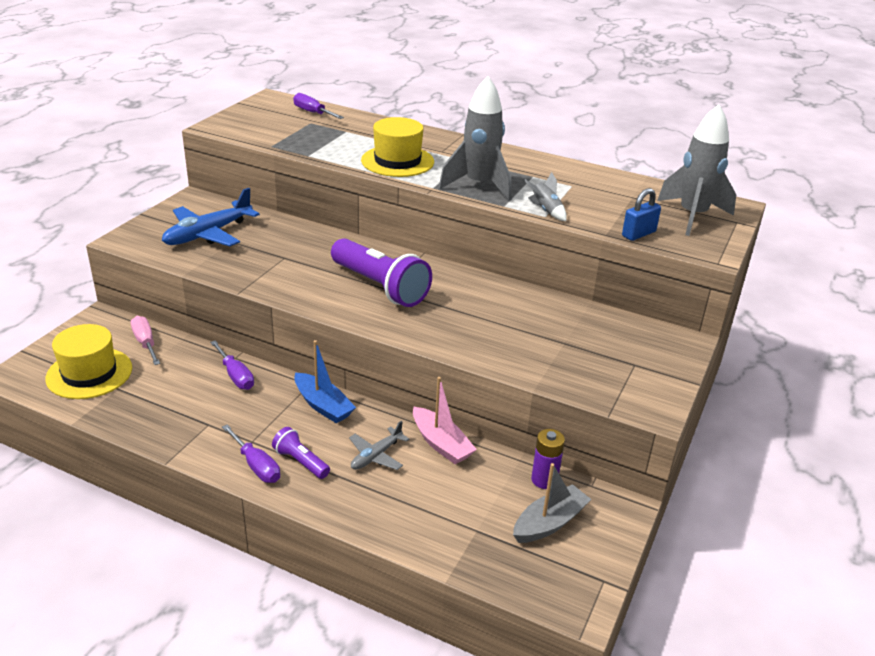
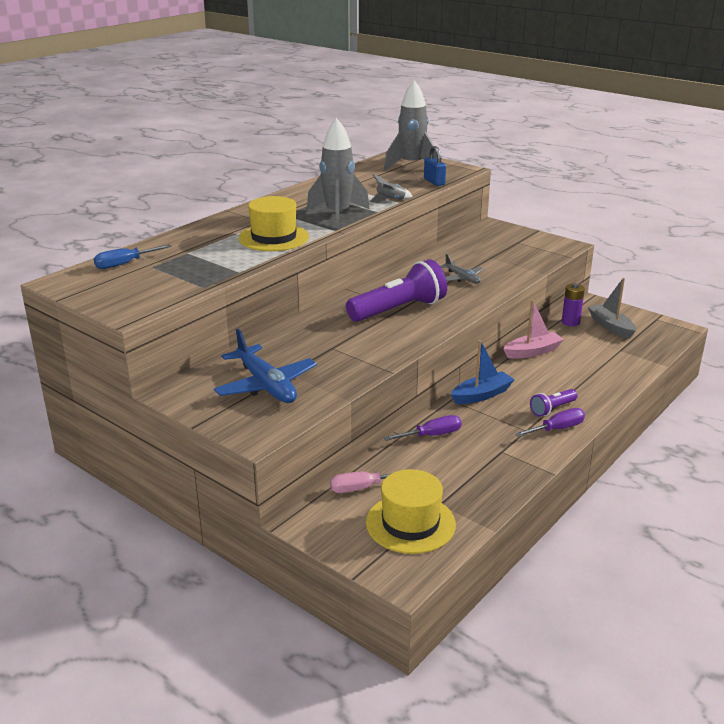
camera: 75 degrees left, 5 degrees down
(313, 113) = (124, 264): purple screwdriver -> blue screwdriver
(376, 456) = (545, 377): grey plane -> grey plane (462, 278)

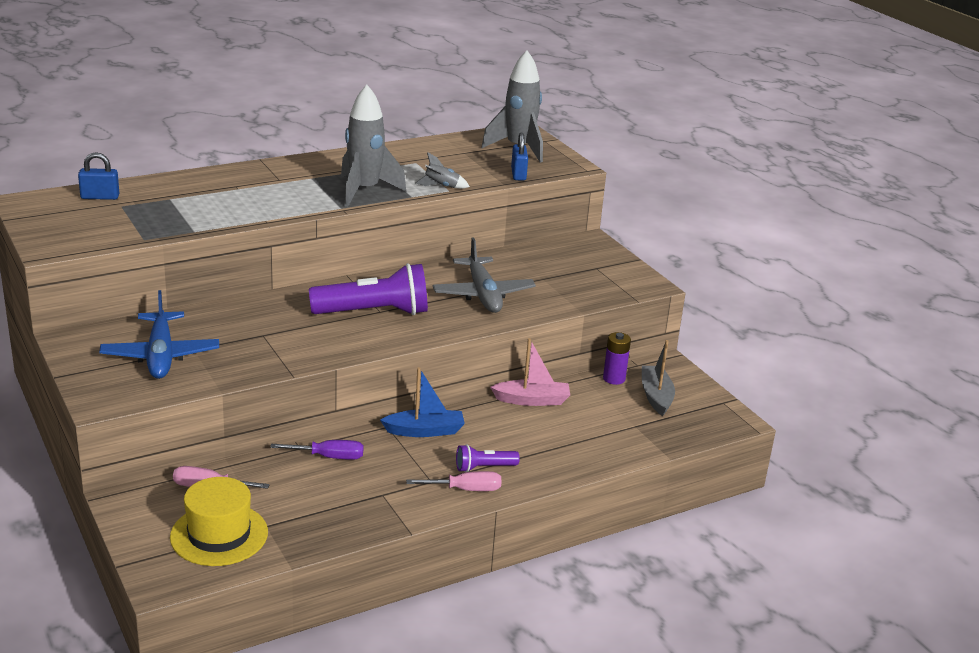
camera: 20 degrees right, 0 degrees up
(124, 264) = (100, 197): blue screwdriver -> blue padlock
(273, 238) = (270, 202): yellow hat -> none
(462, 278) = (483, 294): grey plane -> grey plane, size x1.78
(557, 429) = (465, 489): purple screwdriver -> pink screwdriver

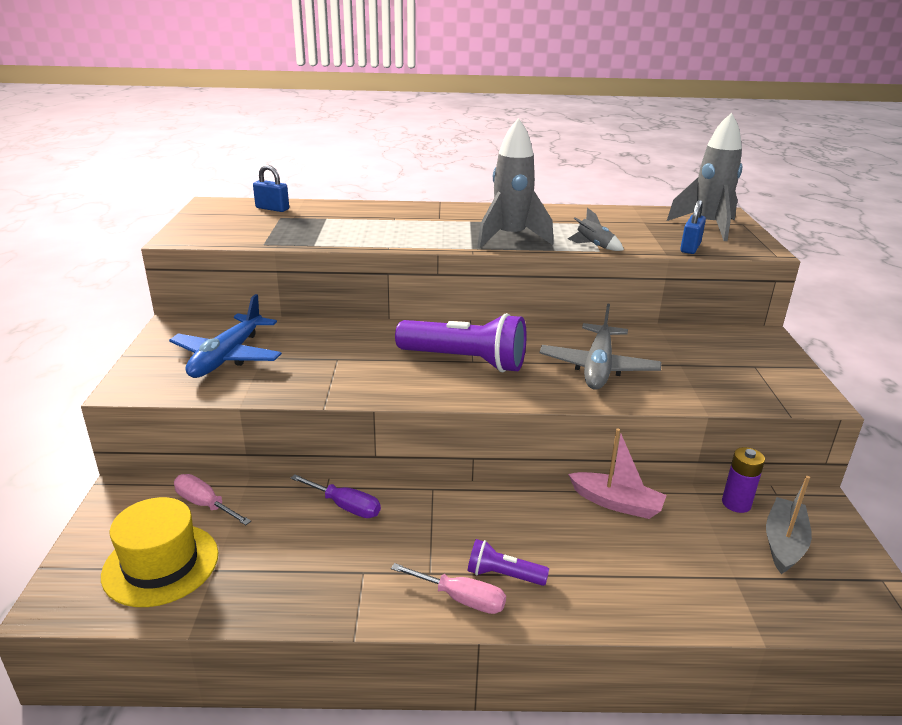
camera: 30 degrees right, 0 degrees up
(425, 431) = (468, 506): blue boat -> none

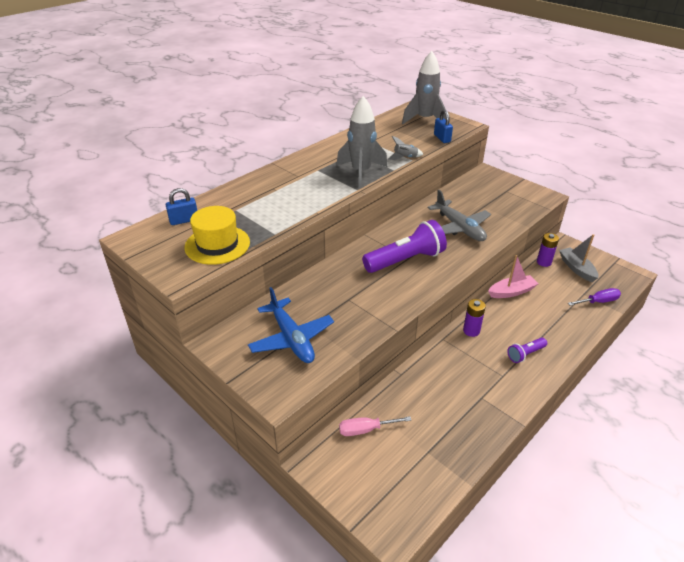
camera: 45 degrees left, 10 degrees up
(161, 564) = (402, 472): yellow hat -> yellow hat (217, 245)
(345, 506) = (425, 376): purple screwdriver -> purple screwdriver (598, 301)
(461, 599) = (528, 376): pink screwdriver -> none
(481, 504) = (471, 331): none -> purple battery

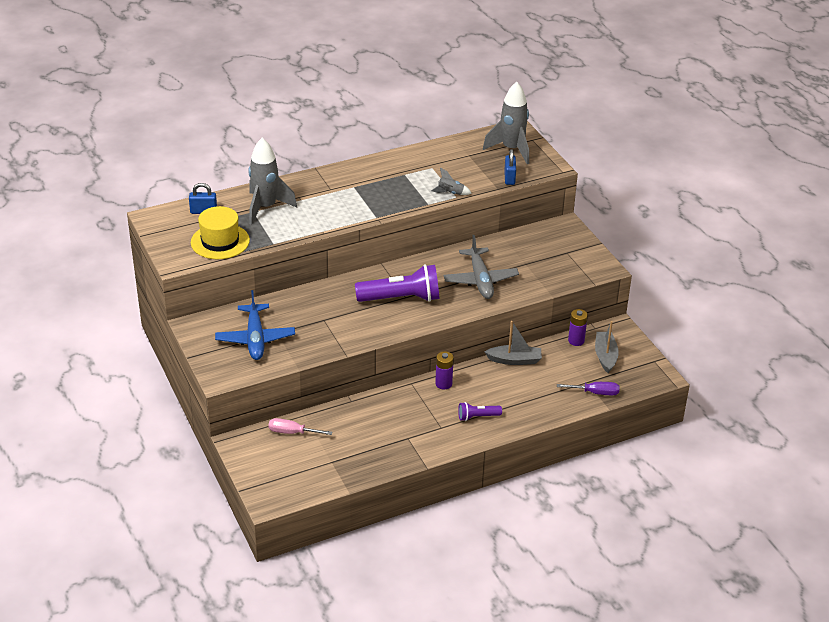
camera: 20 degrees right, 0 degrees up
(361, 172) = (393, 199): grey rocket -> grey rocket (266, 207)
(511, 292) = (514, 360): pink boat -> grey boat

